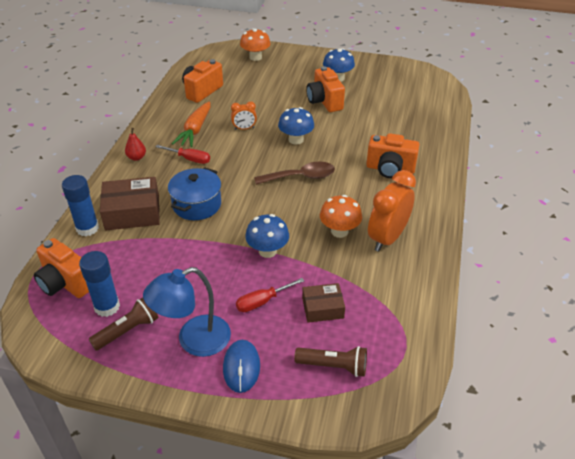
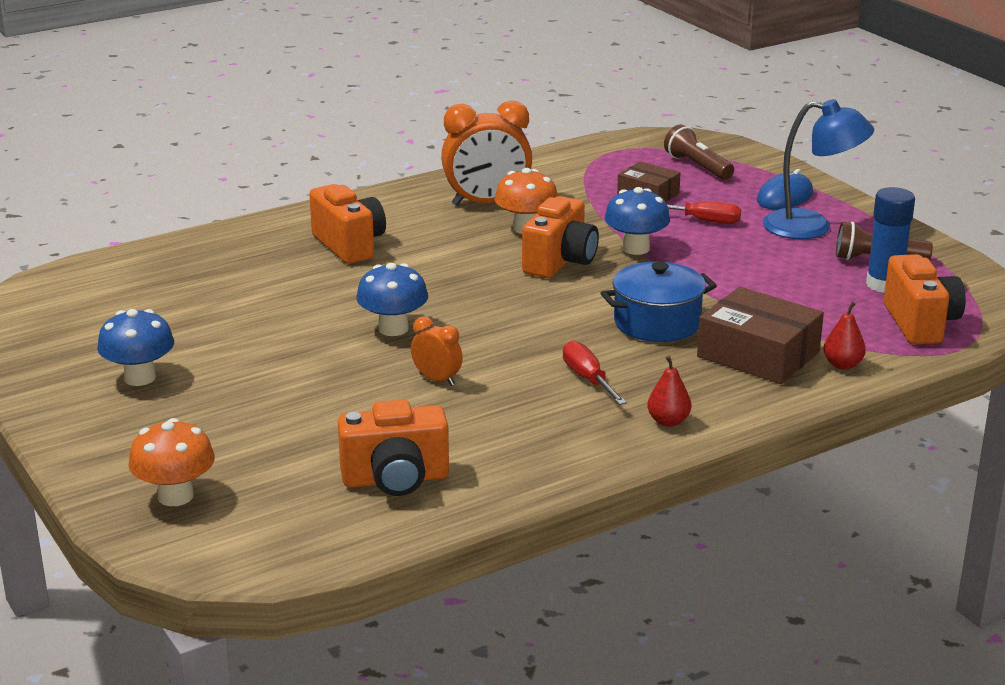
camera: 135 degrees left, 15 degrees down
(87, 228) = (842, 365): blue glue stick -> red pear
(195, 130) = (516, 416): orange carrot -> none
(301, 177) = (472, 288): brown spoon -> none
(324, 101) = (243, 355): orange camera -> orange camera (560, 262)

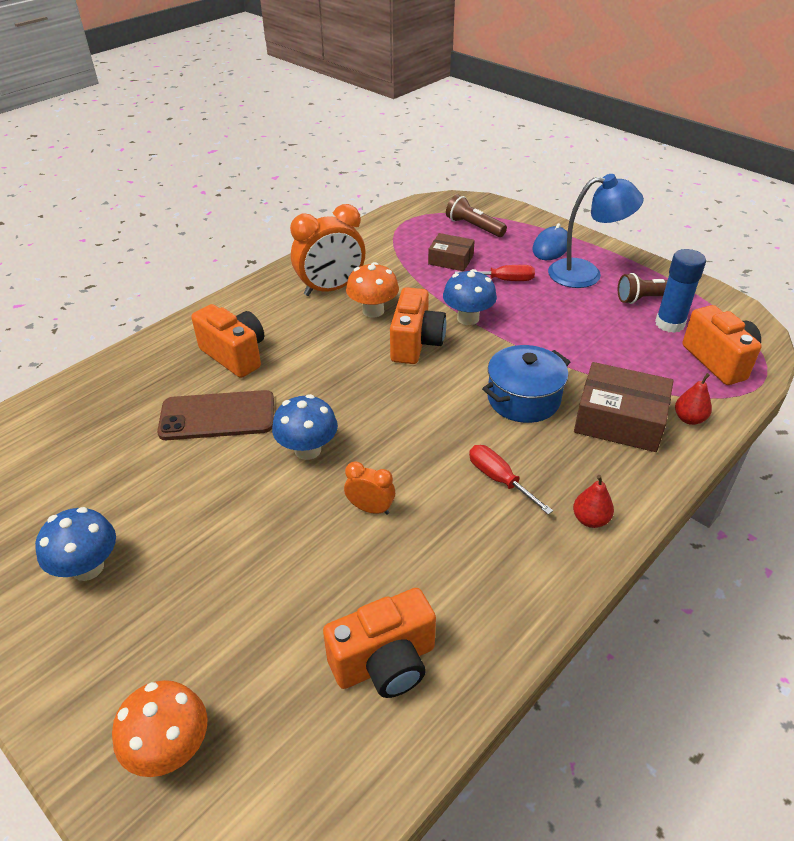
camera: 15 degrees left, 15 degrees up
(309, 290) = (217, 416): none -> brown phone

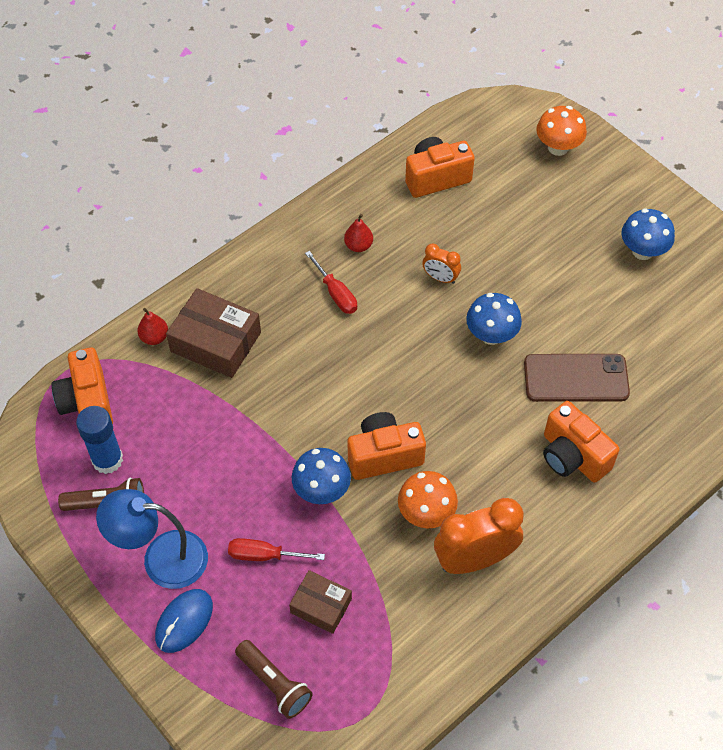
camera: 175 degrees left, 15 degrees up
(416, 343) = (384, 455): orange camera -> orange camera turned 60 degrees clockwise
(523, 399) = (293, 372): blue pot -> none
(590, 519) = (276, 255): red pear -> red pear (358, 246)

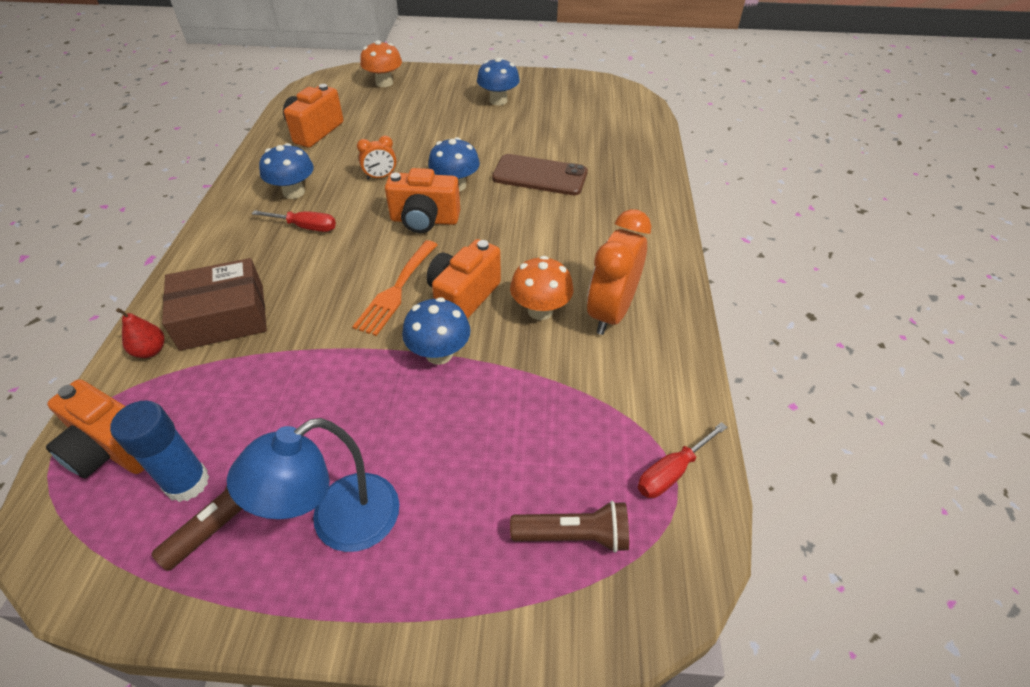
camera: 45 degrees left, 10 degrees down
(184, 621) = (424, 561): blue mouse -> none
(265, 555) = (443, 438): red screwdriver -> red screwdriver (672, 471)
(321, 606) = (538, 436): brown box -> none
(344, 410) = (396, 290): none -> orange fork
(358, 246) = (293, 192): red pear -> blue mushroom
(572, 456) = (592, 214): orange camera -> orange camera (424, 220)
(576, 378) = (540, 175): brown phone -> brown phone turned 60 degrees clockwise

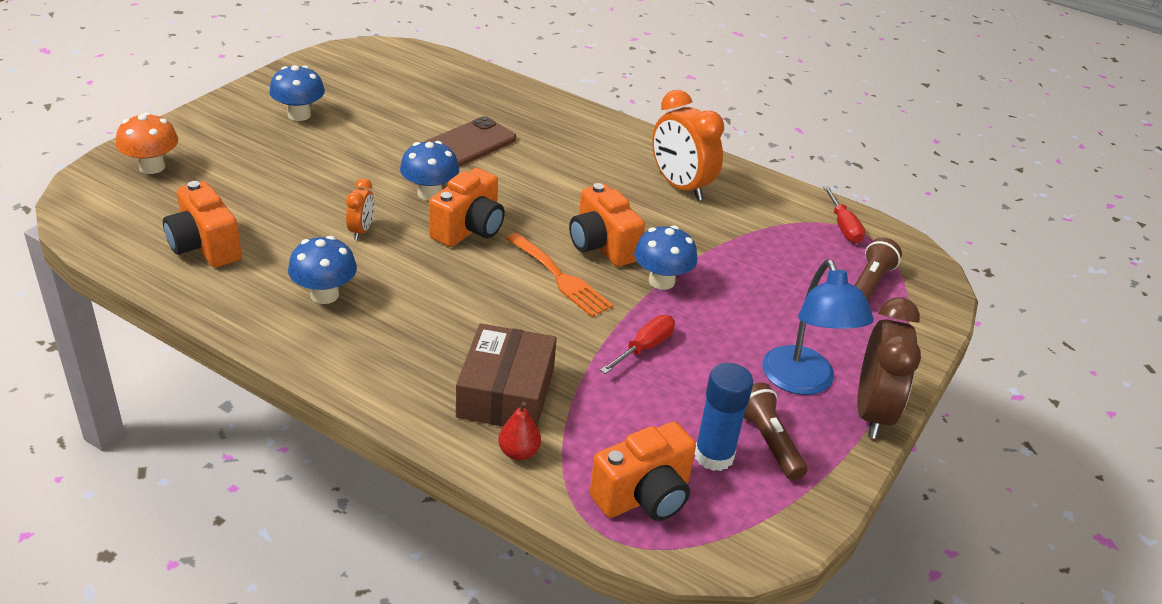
camera: 65 degrees left, 10 degrees down
(305, 227) = (402, 304): red screwdriver -> red screwdriver (644, 348)
(315, 613) = (872, 413): none -> brown clock
(540, 310) = (651, 216): orange mushroom -> none

